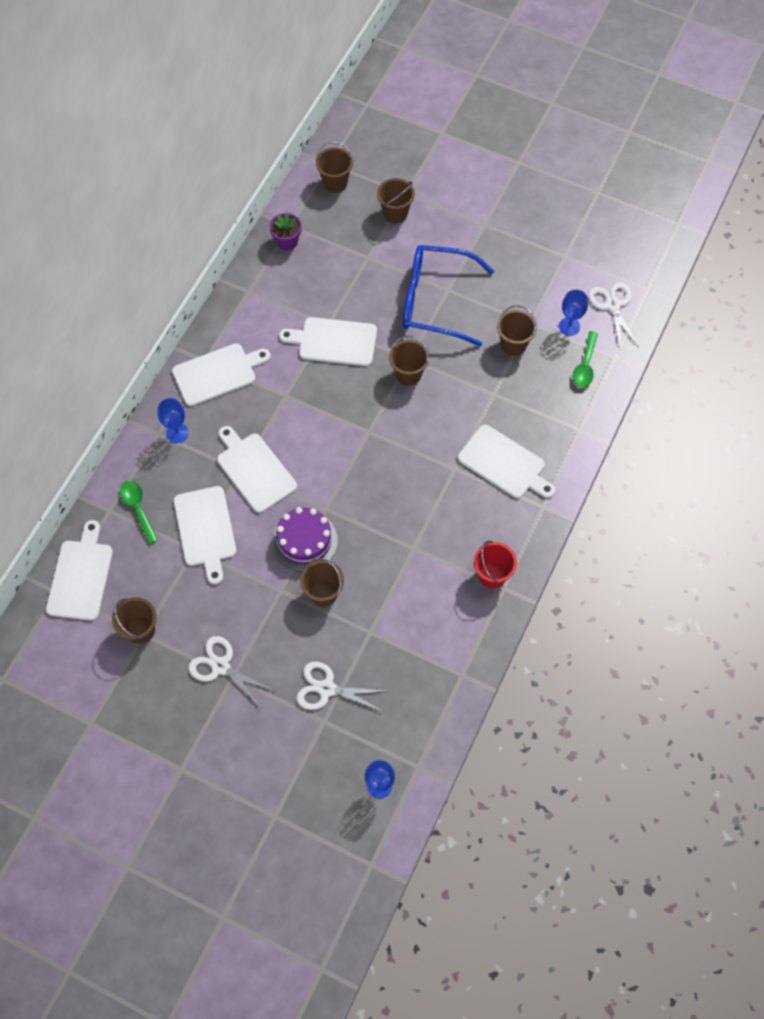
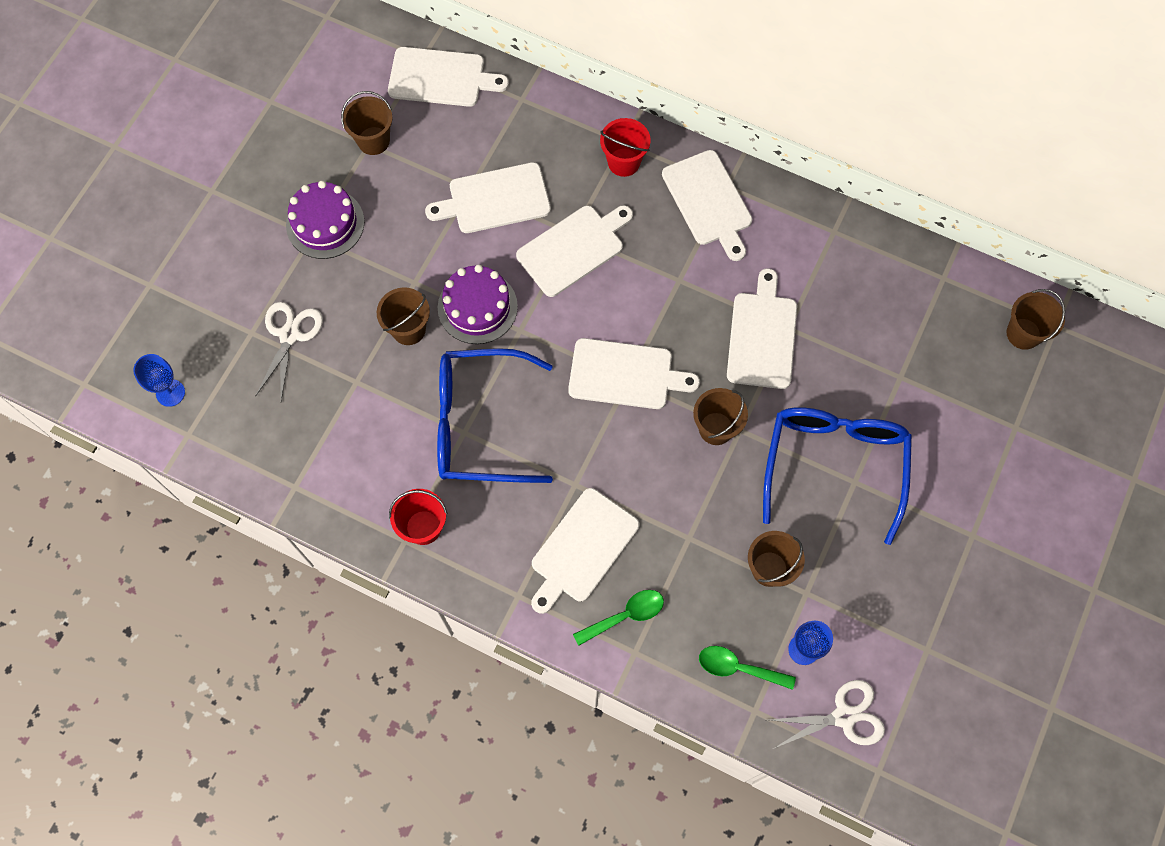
camera: 90 degrees right, 5 degrees up
(138, 508) = (524, 127): green spoon -> green spoon (625, 615)
(177, 433) = (624, 162): blue goblet -> red bucket
(221, 666) = (325, 223): white scissors -> purple cake
(287, 241) = (917, 275): purple flower pot -> none
(365, 433) = (625, 375): none -> white cutting board
(395, 213) = (979, 413): brown bucket -> none
(406, 537) = (479, 424): none -> blue glasses

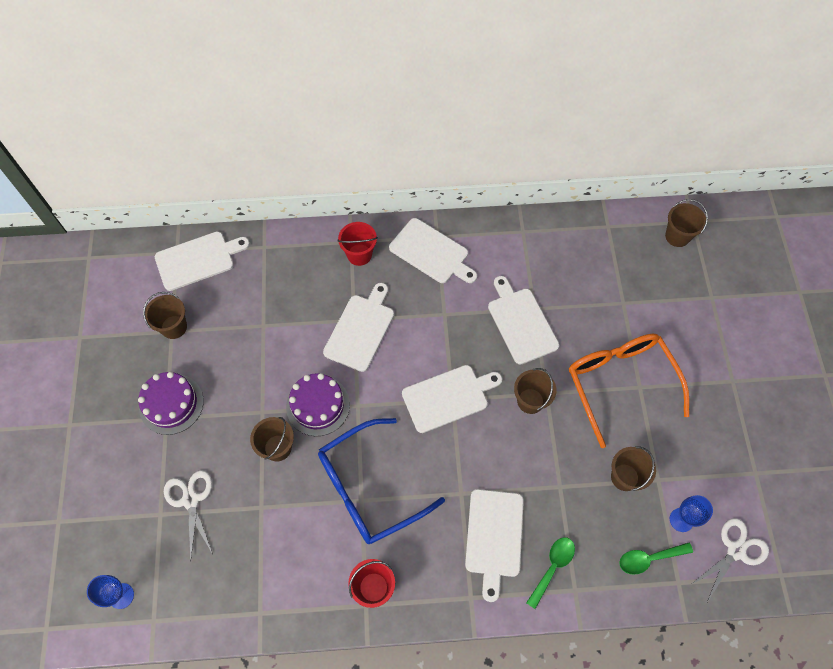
camera: 30 degrees left, 5 degrees down
(495, 199) = (285, 324): white cutting board -> none
(834, 464) = (620, 383): blue glasses -> orange glasses

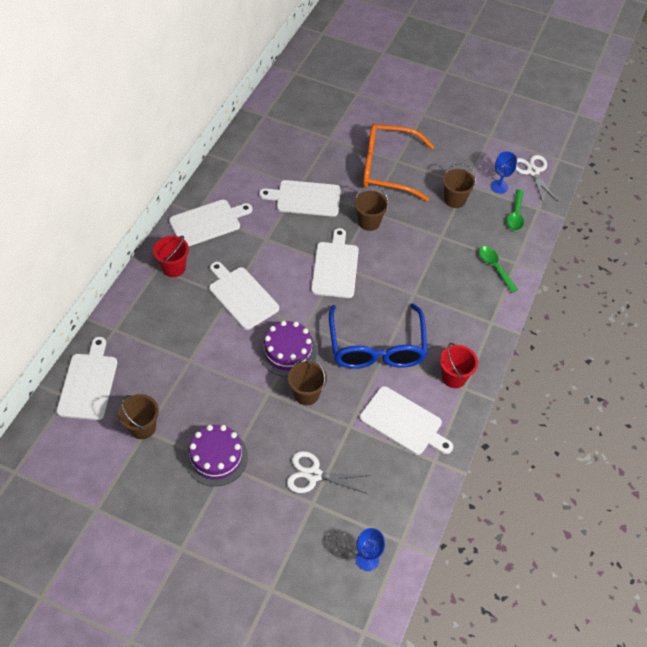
camera: 65 degrees left, 10 degrees down
(494, 537) = (456, 289): white cutting board -> white cutting board (403, 422)
(677, 236) = (300, 86): brown bucket -> none

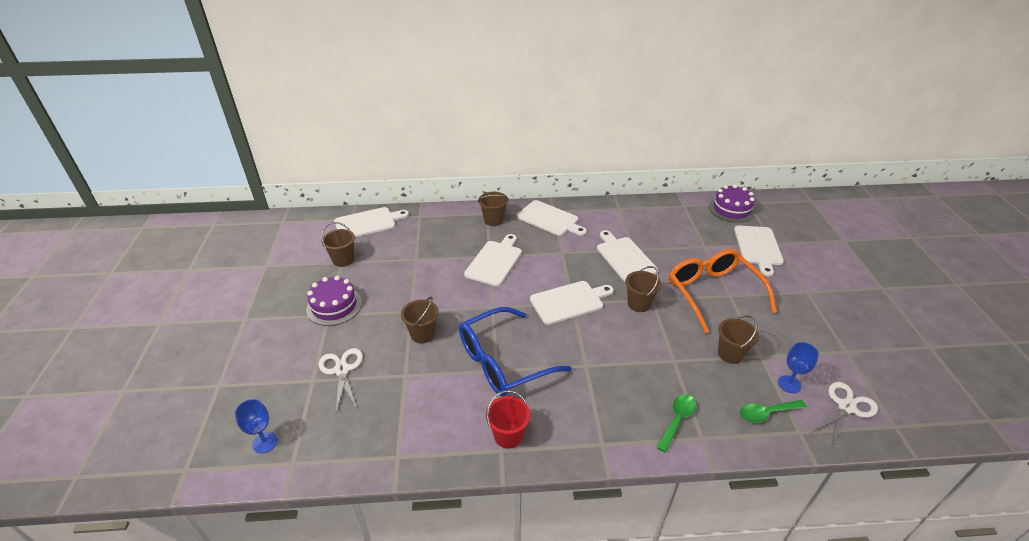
camera: 65 degrees right, 15 degrees down
(174, 268) = (493, 220): red bucket -> brown bucket
(288, 352) = (458, 307): purple cake -> purple cake (731, 209)
(403, 422) = (430, 414): white cutting board -> white cutting board (758, 247)

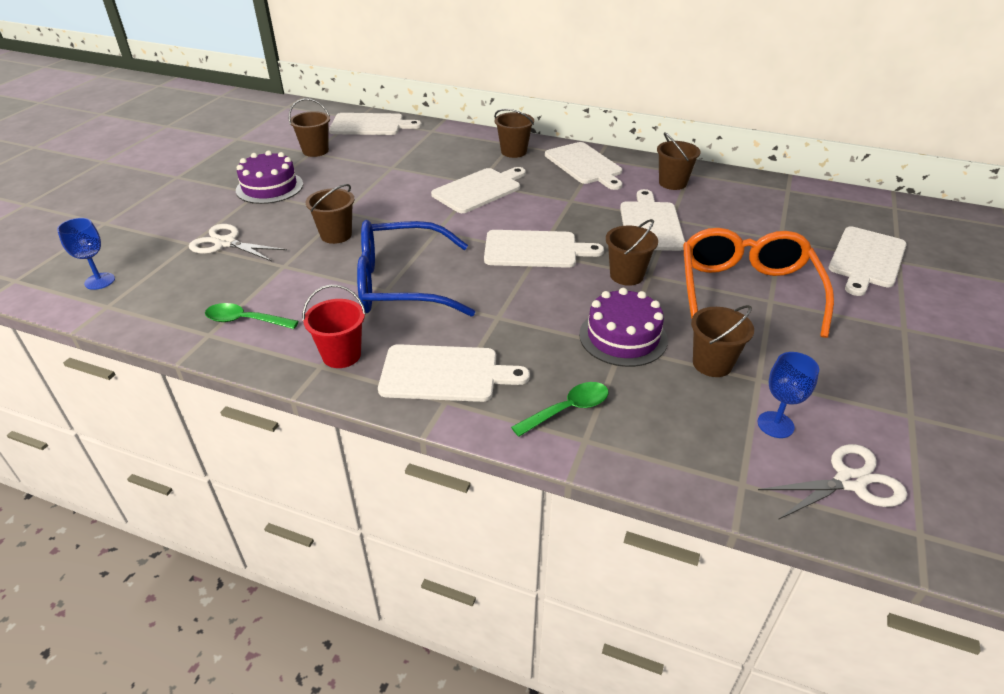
camera: 25 degrees right, 0 degrees up
(342, 370) = (226, 243): white scissors -> white scissors turned 75 degrees counterclockwise
(586, 423) = (445, 374): none -> white cutting board
(614, 219) = (672, 183): none -> brown bucket
(731, 209) = (860, 209): purple cake -> purple cake (623, 337)
(766, 413) = (708, 445): green spoon -> green spoon (245, 320)

